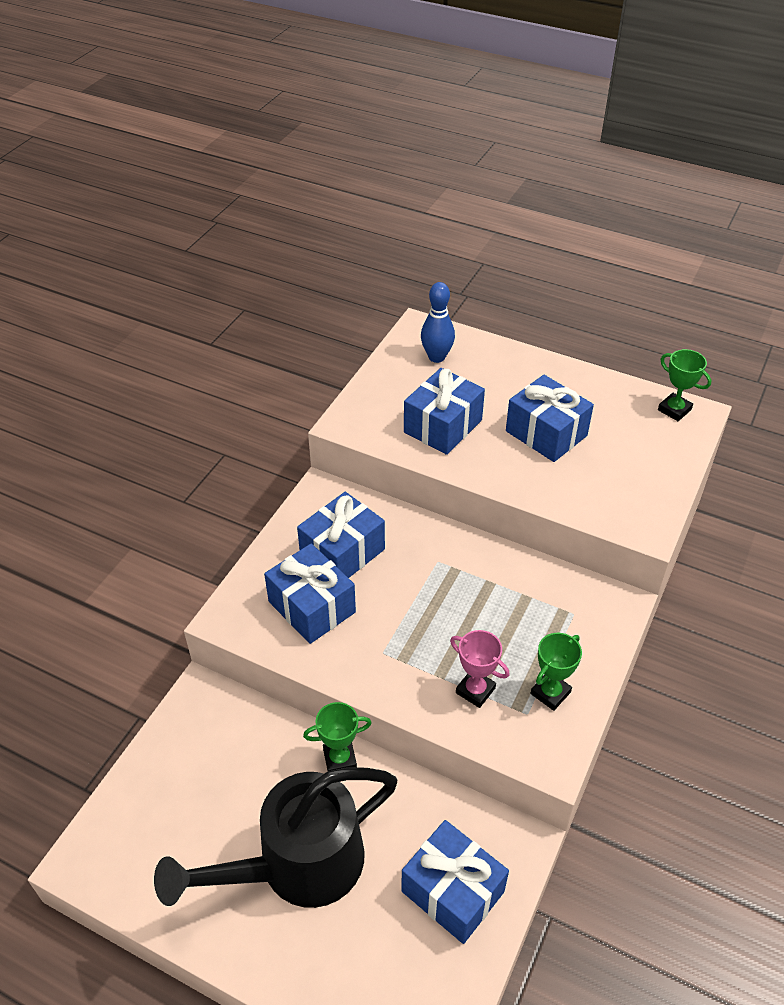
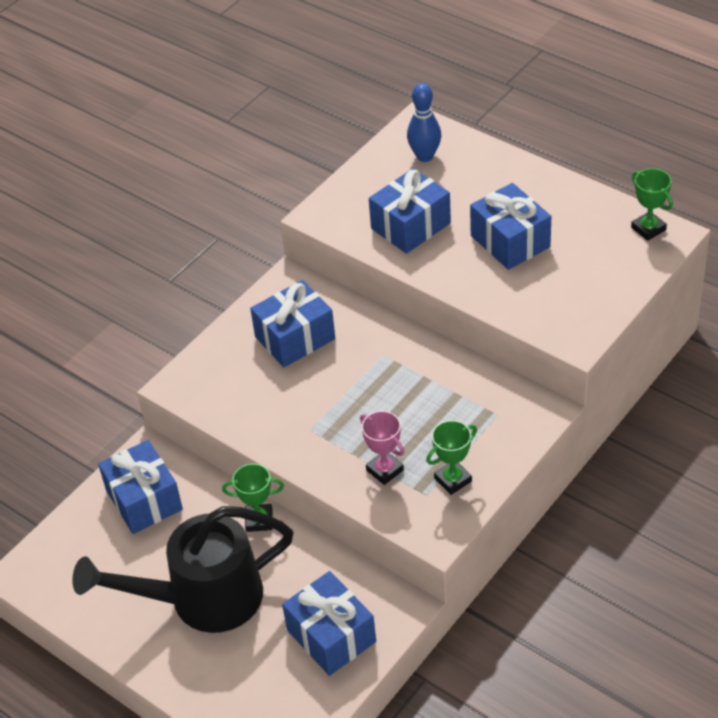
camera: 15 degrees right, 0 degrees up
(311, 607) = (255, 383): blue gift -> blue gift (144, 500)

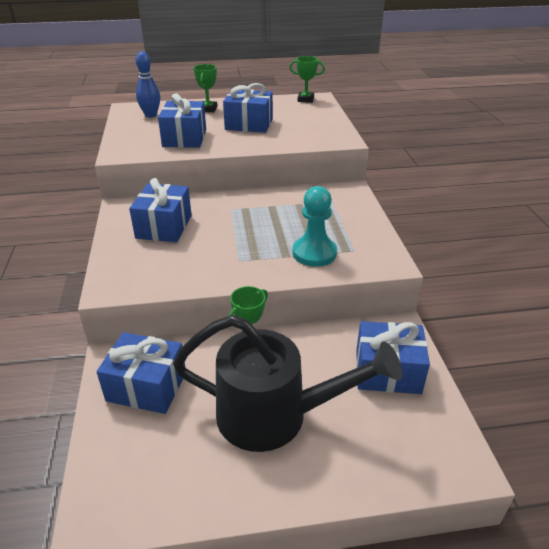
camera: 50 degrees left, 10 degrees down
(202, 599) = (275, 415): black watering can -> black watering can turned 105 degrees counterclockwise
(385, 470) = (314, 253): pink trophy -> turquoise pawn
(453, 480) = (357, 236): green trophy -> green trophy (208, 109)

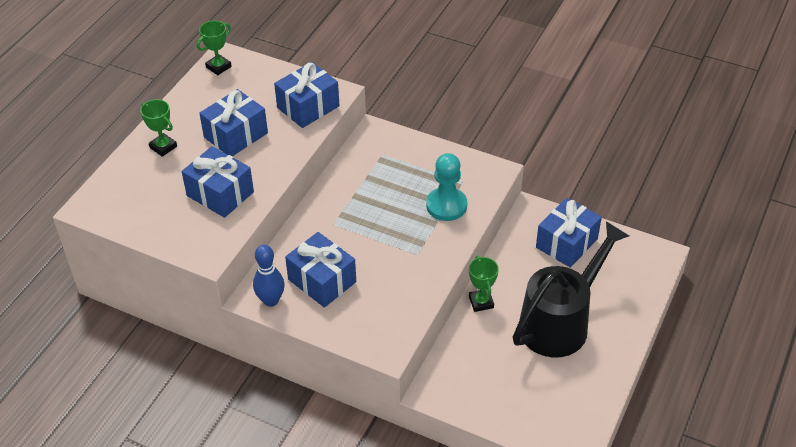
camera: 55 degrees left, 10 degrees up
(146, 386) = (480, 381): blue gift -> blue gift (308, 107)
(151, 115) = (131, 197): blue bowling pin -> blue bowling pin (271, 300)

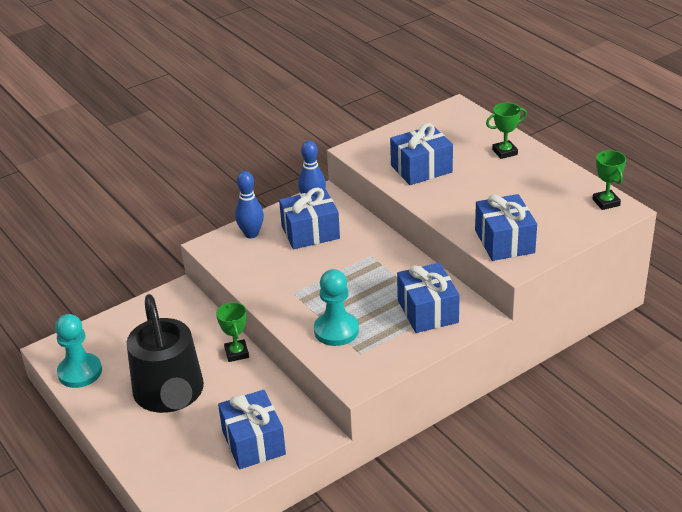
camera: 120 degrees right, 10 degrees down
(236, 135) = (492, 191): blue gift -> blue gift (427, 311)
(350, 326) = (251, 234): none -> blue bowling pin
(481, 302) = (236, 353): green trophy -> green trophy turned 60 degrees clockwise
(584, 406) = (80, 372): none -> turquoise pawn

